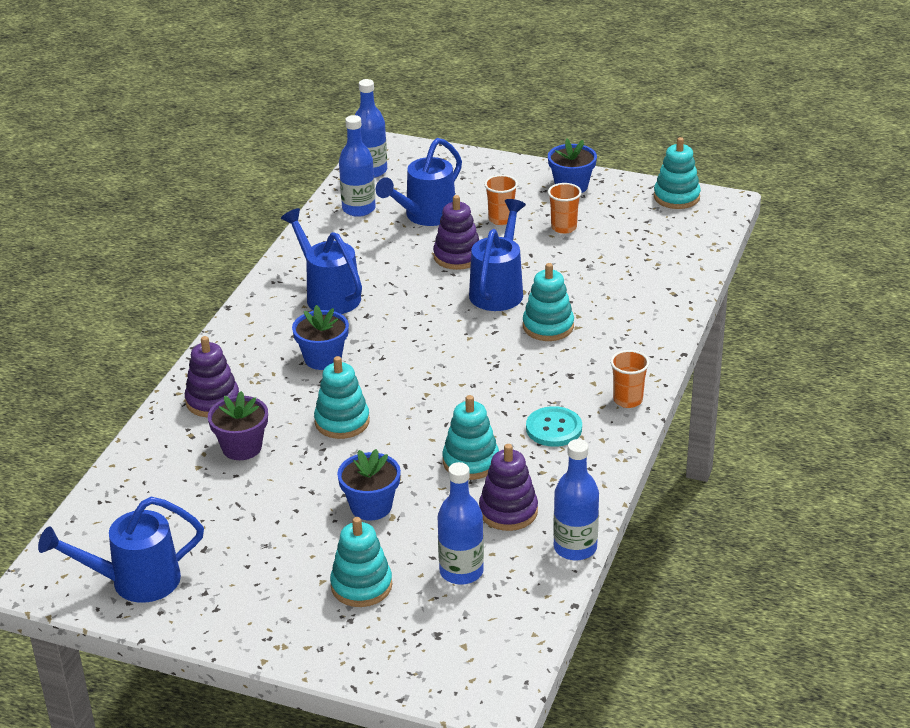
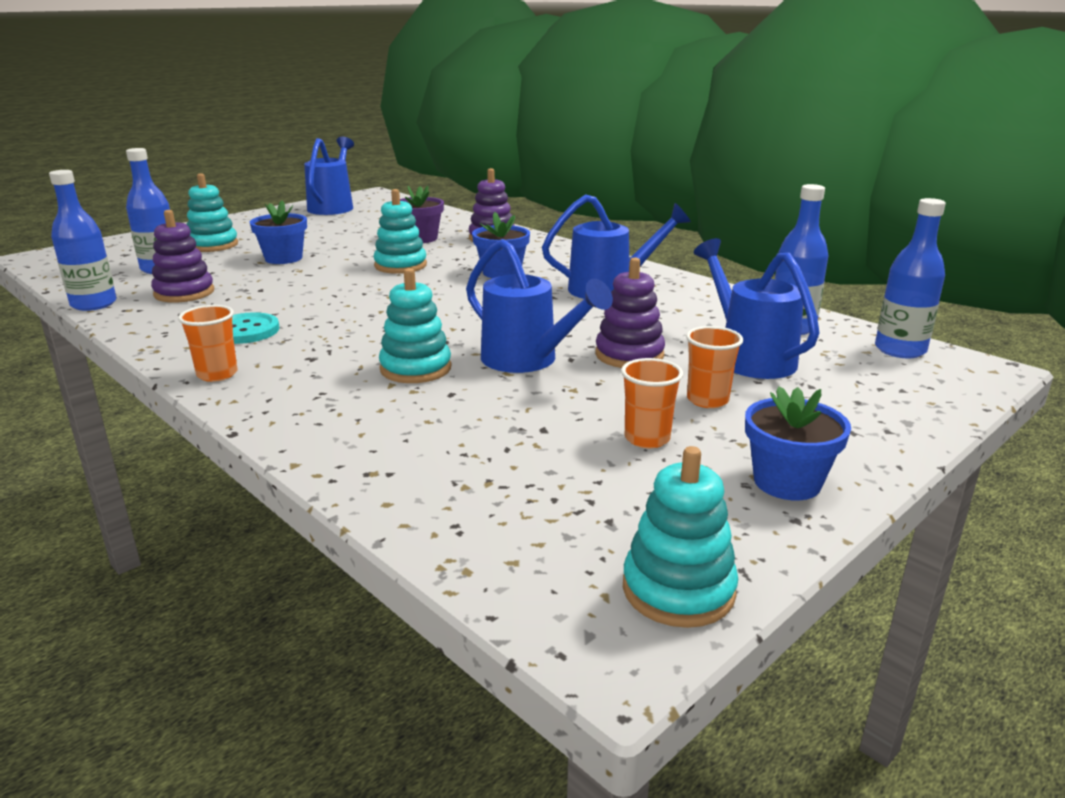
camera: 115 degrees right, 10 degrees down
(471, 462) = (268, 293): turquoise stacking toy -> none

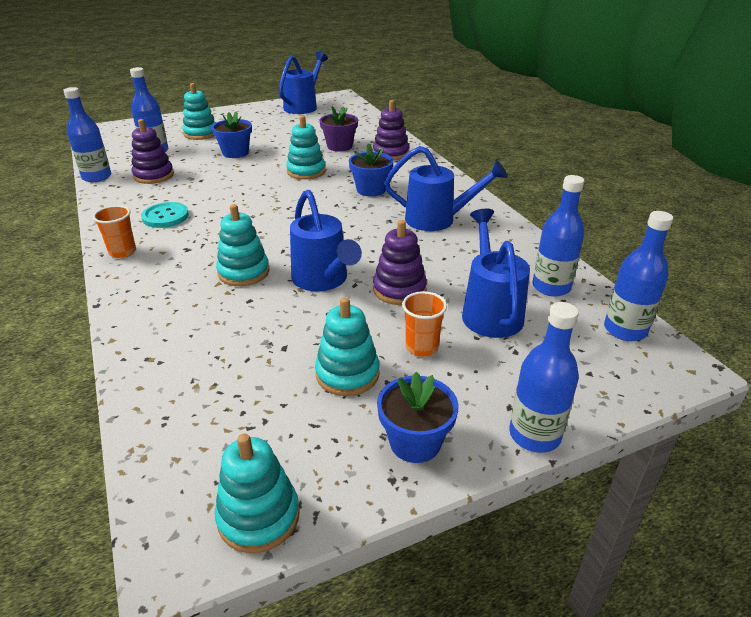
camera: 20 degrees right, 10 degrees up
(647, 438) = (347, 374): orange cup -> turquoise stacking toy
(902, 449) = (534, 435): none -> blue bottle

